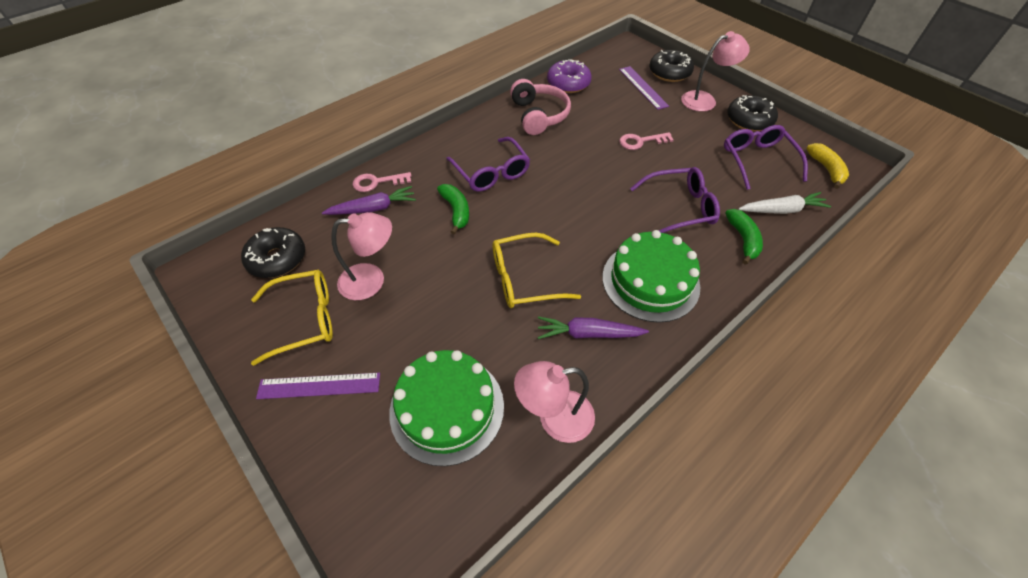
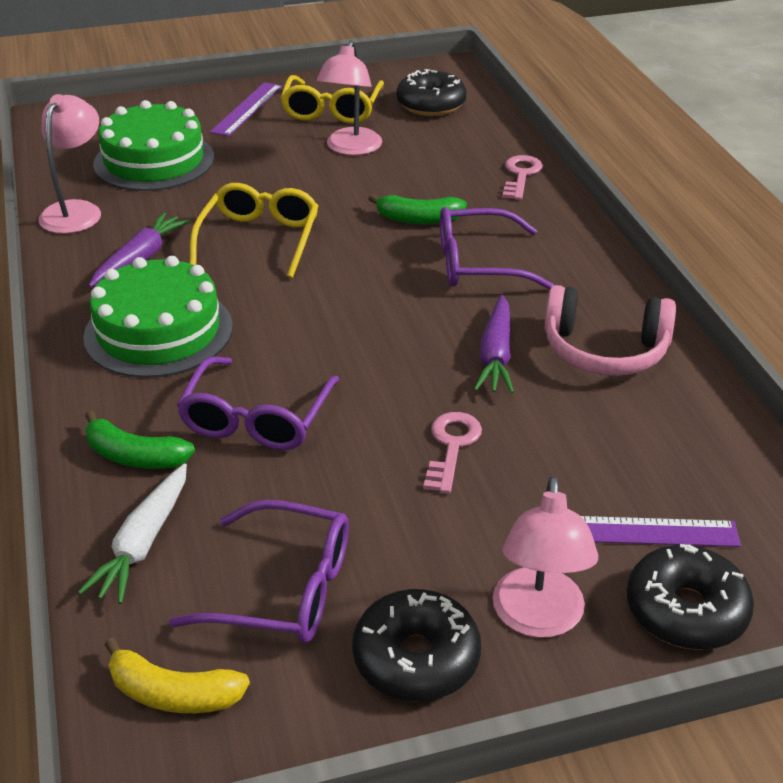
camera: 115 degrees right, 15 degrees down
(373, 208) = (470, 165): purple carrot -> purple carrot (496, 355)
(568, 83) = (701, 422): purple donut -> none

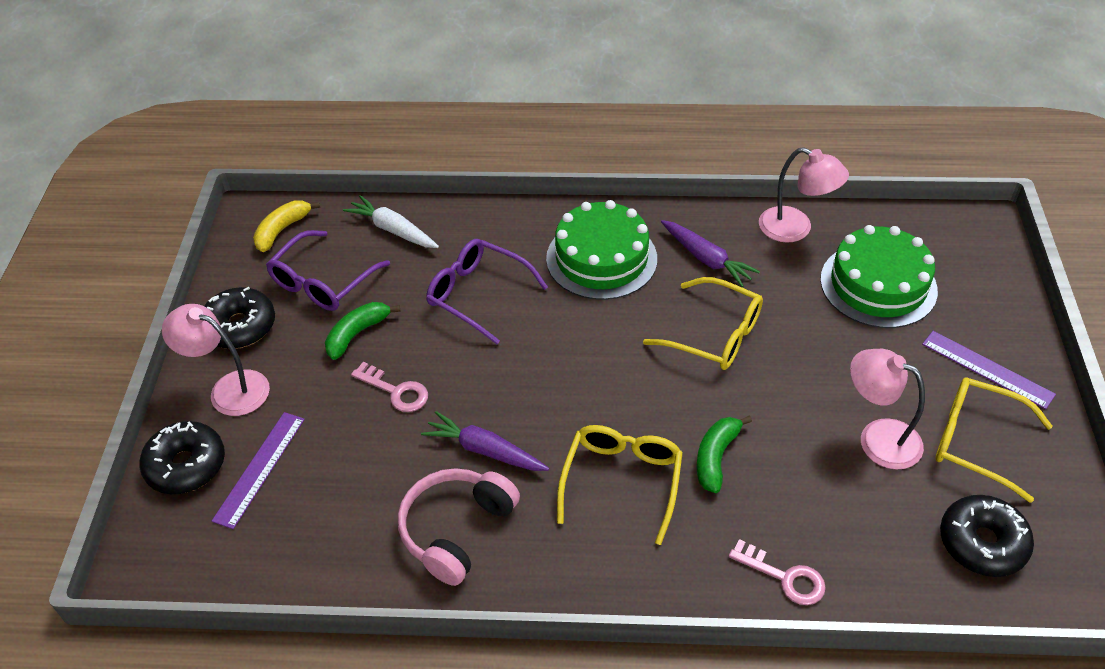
camera: 110 degrees right, 10 degrees up
(134, 456) = (470, 233): green banana -> green banana (357, 334)
(479, 264) = (622, 481): purple glasses -> yellow glasses

